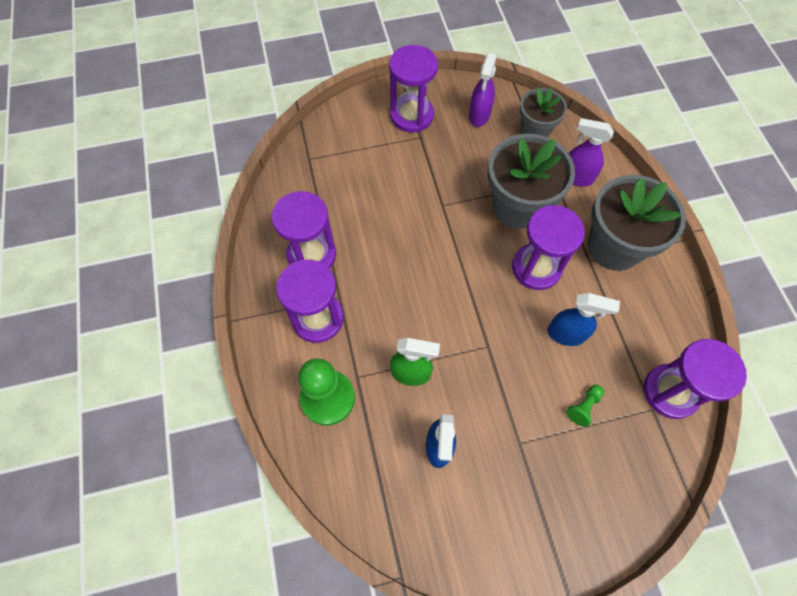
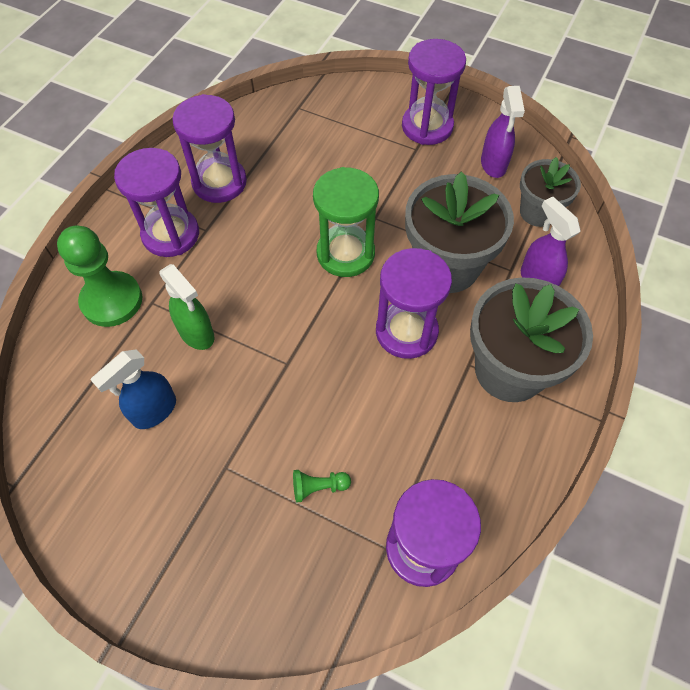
camera: 40 degrees right, 5 degrees down
(449, 244) = (345, 253): none -> green hourglass
(479, 116) = (493, 165): purple spray bottle -> purple spray bottle turned 60 degrees counterclockwise
(566, 334) = (372, 411): blue spray bottle -> none

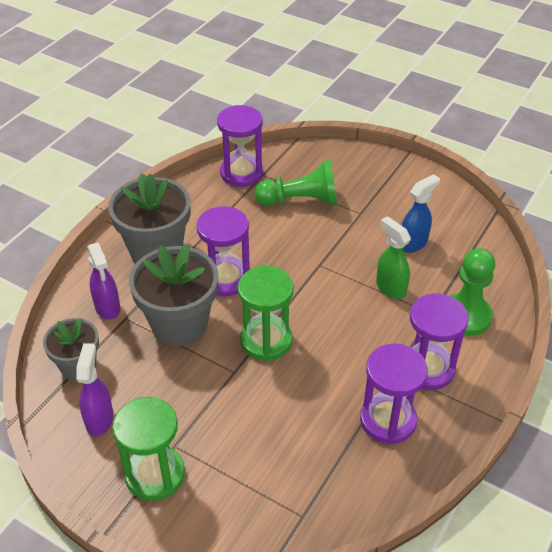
camera: 175 degrees left, 15 degrees down
(318, 487) = (300, 200): green pawn -> green pawn, size x2.24
(427, 126) = (155, 474): purple hourglass -> green hourglass

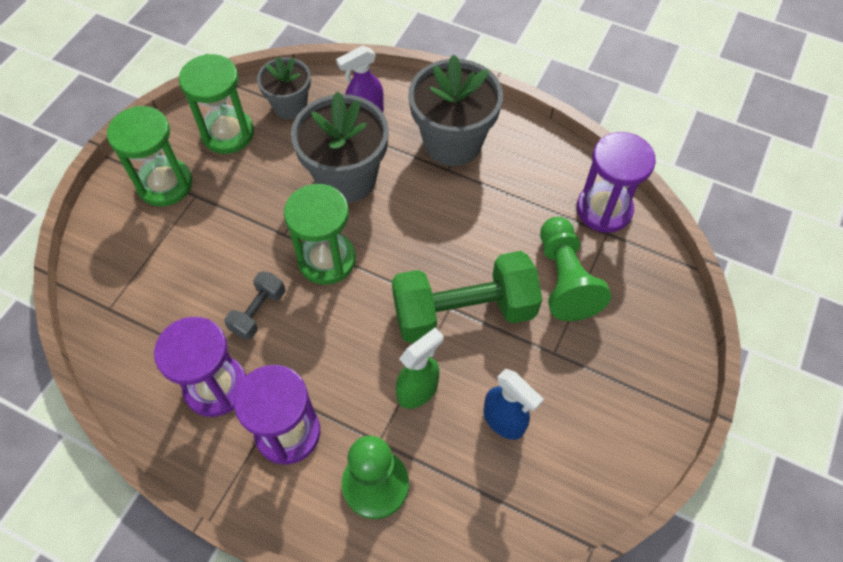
camera: 85 degrees right, 15 degrees up
(99, 419) = (228, 133): purple spray bottle -> green hourglass
(226, 279) = (416, 212): purple hourglass -> none
(315, 390) = (258, 312): none -> grey dumbbell
(324, 257) = (464, 312): none -> green dumbbell

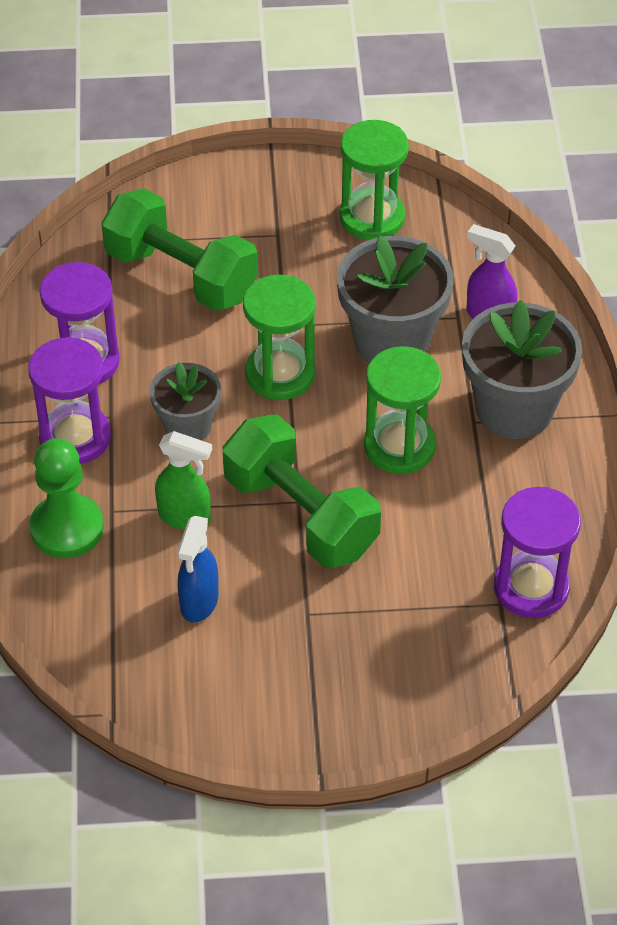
camera: 60 degrees right, 10 degrees down
(165, 184) = (272, 205): green hourglass -> green hourglass (399, 446)
(183, 276) = (181, 275): none -> green dumbbell
(258, 312) = (183, 351): grey dumbbell -> none
(290, 106) = (448, 248): grey flower pot -> grey flower pot (187, 426)
(564, 279) = (406, 587): green pawn -> none

